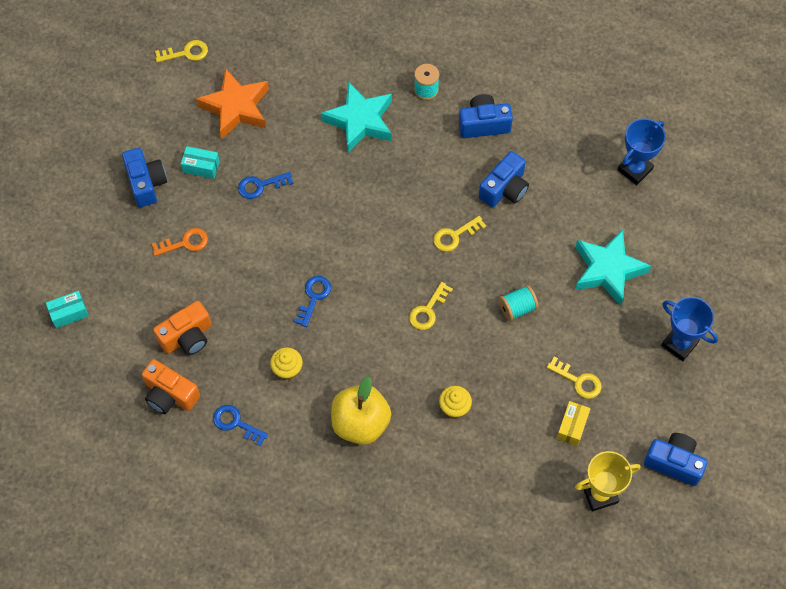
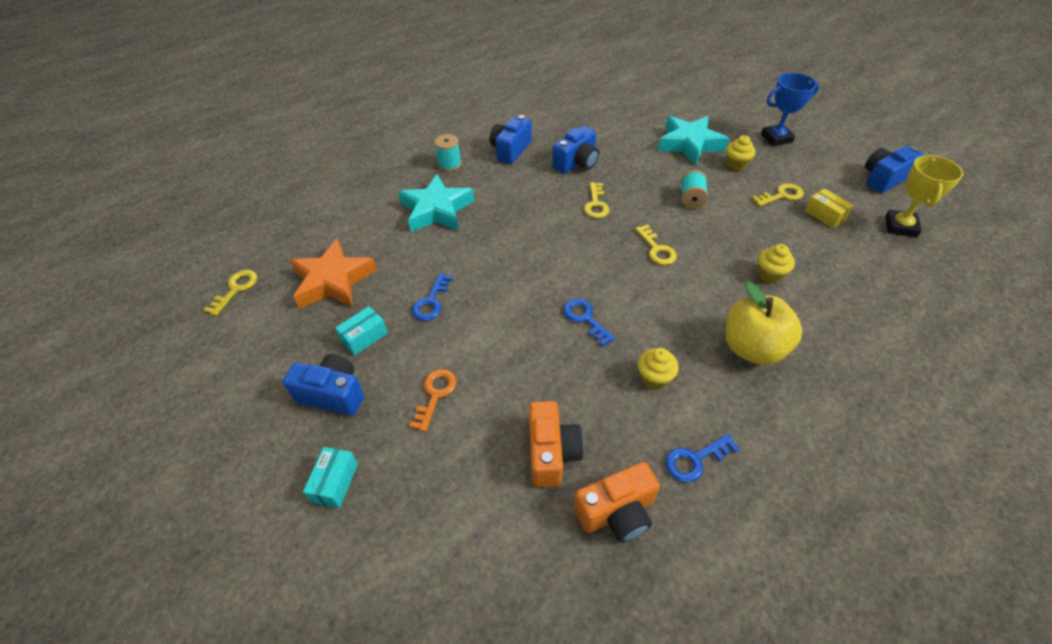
camera: 55 degrees left, 15 degrees down
(69, 313) = (419, 575): turquoise box -> turquoise box (335, 482)
(504, 189) = (576, 163): blue camera -> blue camera turned 60 degrees clockwise
(601, 324) = (736, 165): none -> yellow cupcake
(635, 169) = (615, 103): blue trophy -> none

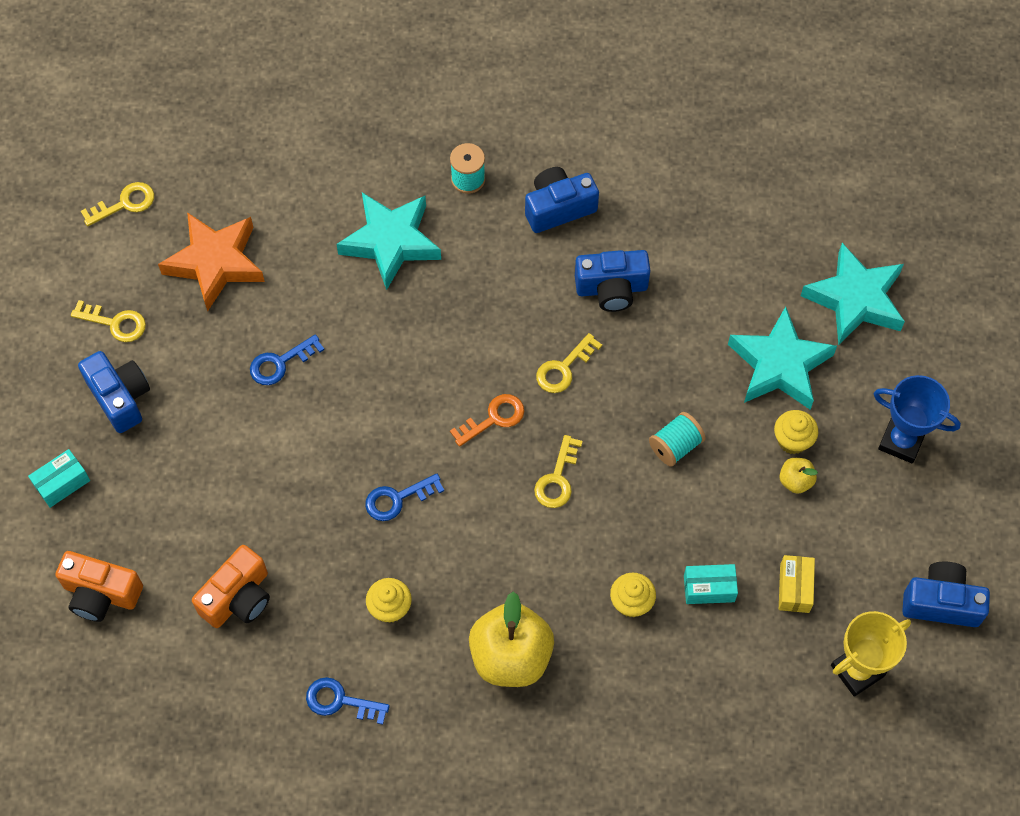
camera: 40 degrees right, 15 degrees up
(364, 337) = (190, 356): turquoise box -> turquoise box (709, 588)
(435, 395) = (198, 467): orange key -> orange key (493, 418)
(585, 319) = (397, 499): blue key -> blue key turned 120 degrees counterclockwise
(617, 512) = (237, 684): orange camera -> orange camera (101, 594)
(685, 107) = (855, 299): none -> turquoise star
(760, 177) = (795, 481): none -> yellow apple
(781, 195) = (784, 524): yellow key -> yellow key (115, 323)

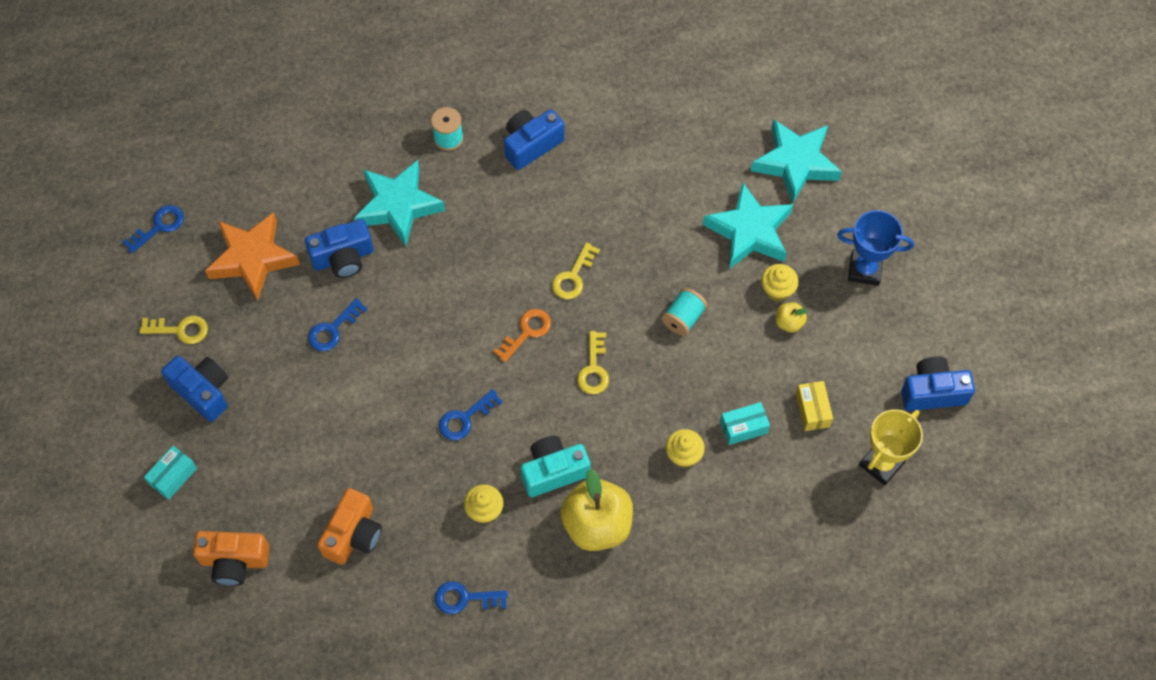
camera: 15 degrees left, 0 degrees up
(125, 203) = (159, 226): yellow key -> blue key
(479, 583) = (553, 471): none -> turquoise camera
(611, 289) = (594, 201): blue camera -> blue camera (343, 258)

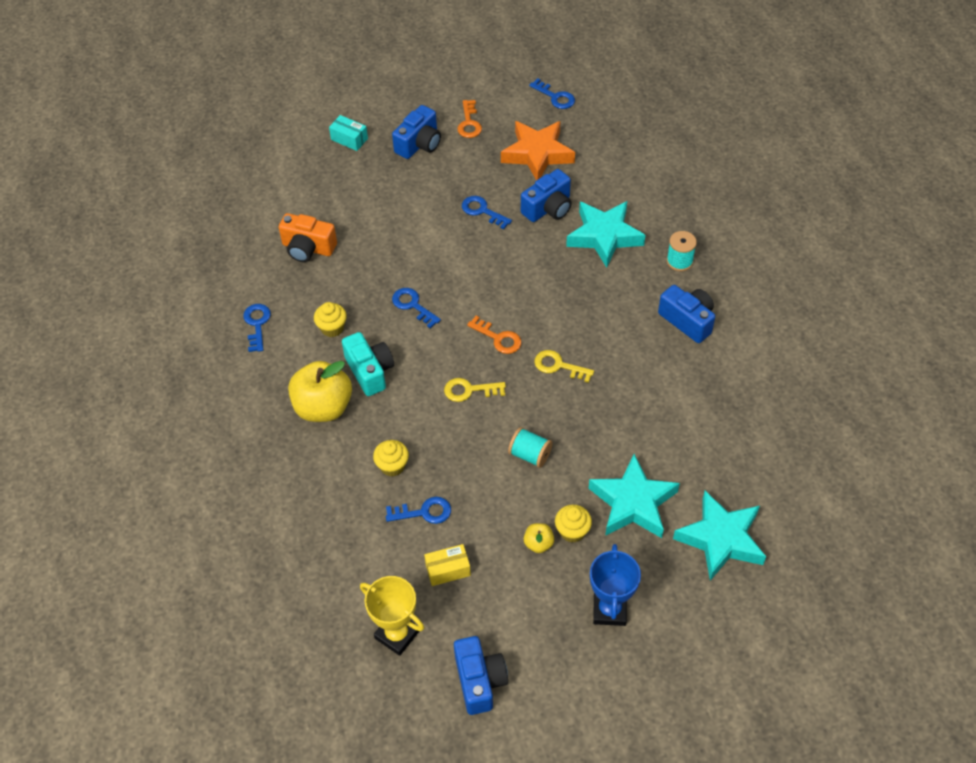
camera: 85 degrees right, 10 degrees down
(180, 330) = (469, 123): yellow key -> orange key
(234, 561) = (284, 183): orange camera -> none
(343, 258) = (548, 208): blue camera -> blue camera turned 105 degrees counterclockwise
(743, 427) = (424, 512): turquoise box -> blue key

